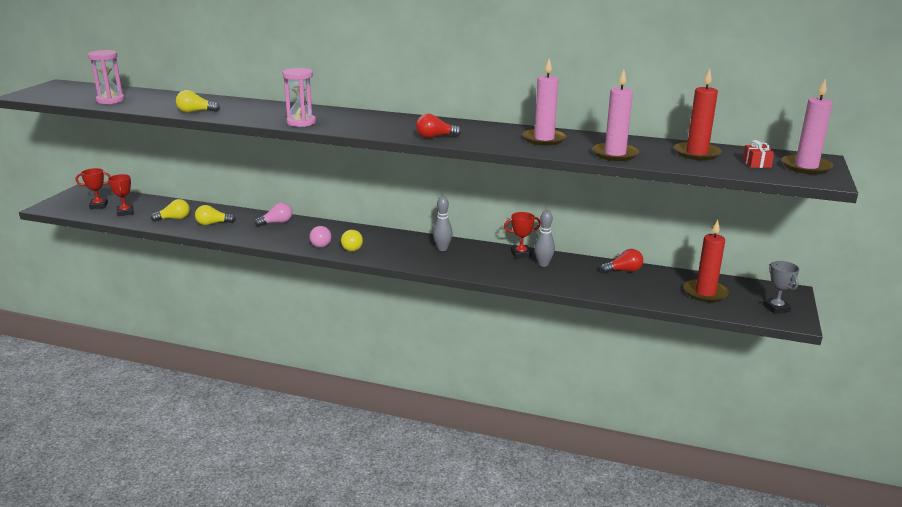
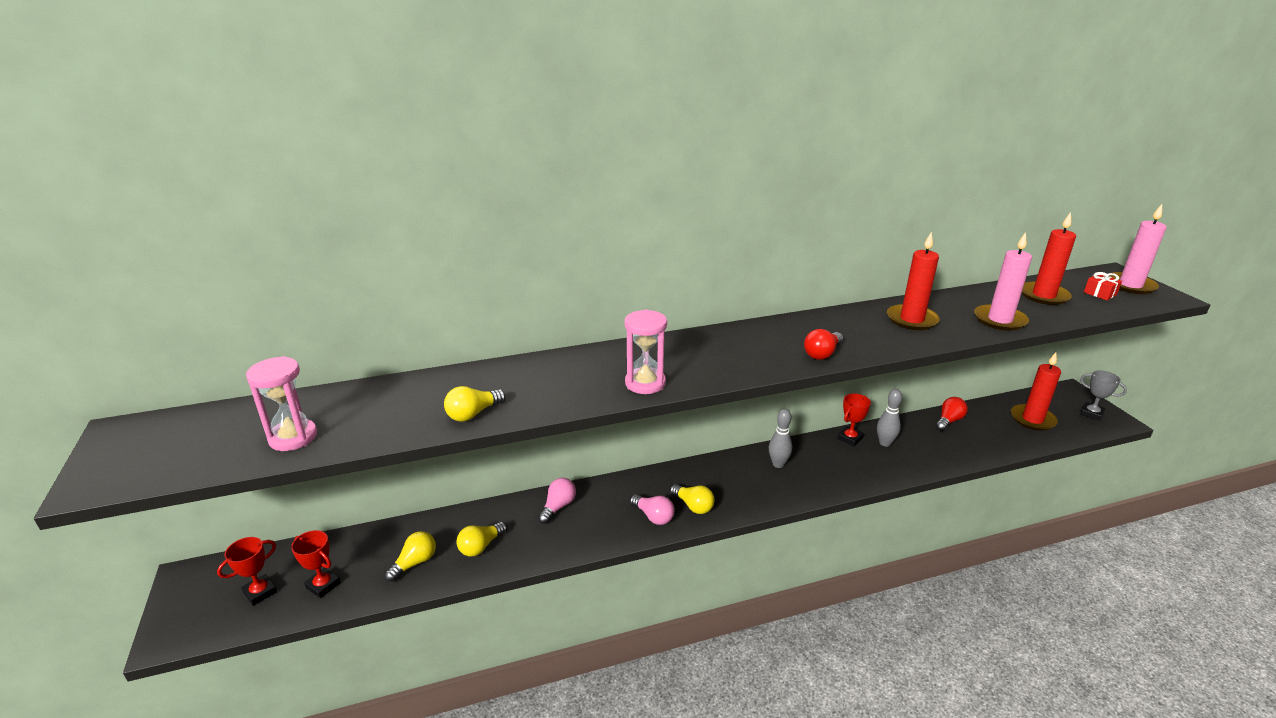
camera: 35 degrees left, 5 degrees up
(544, 139) = (911, 320): pink candle -> red candle

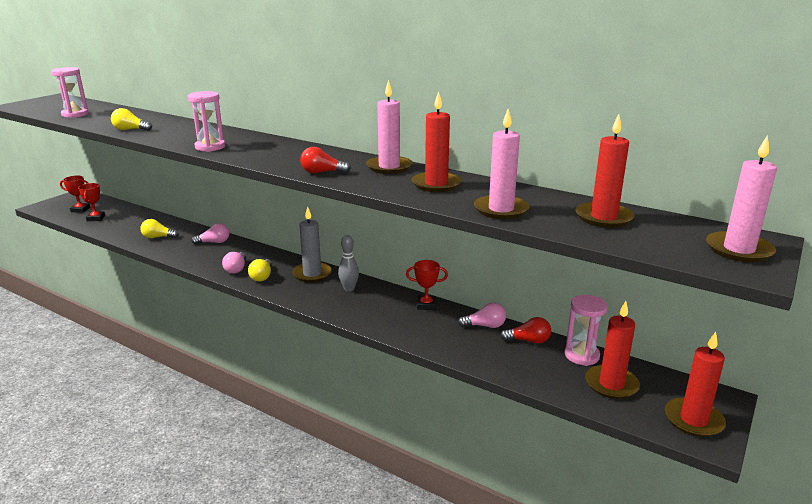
camera: 50 degrees right, 5 degrees down
(415, 563) = (130, 229): yellow light bulb -> none
(722, 472) = (312, 274): none -> grey candle
(839, 321) = (389, 167): none -> pink candle
(885, 443) = (442, 321): grey bowling pin -> none
(910, 428) = (485, 326): none -> pink light bulb
(986, 411) = (581, 355): none -> pink hourglass
(1091, 413) = (693, 420): grey trophy -> red candle
(1100, 293) = (672, 239): red gift -> none

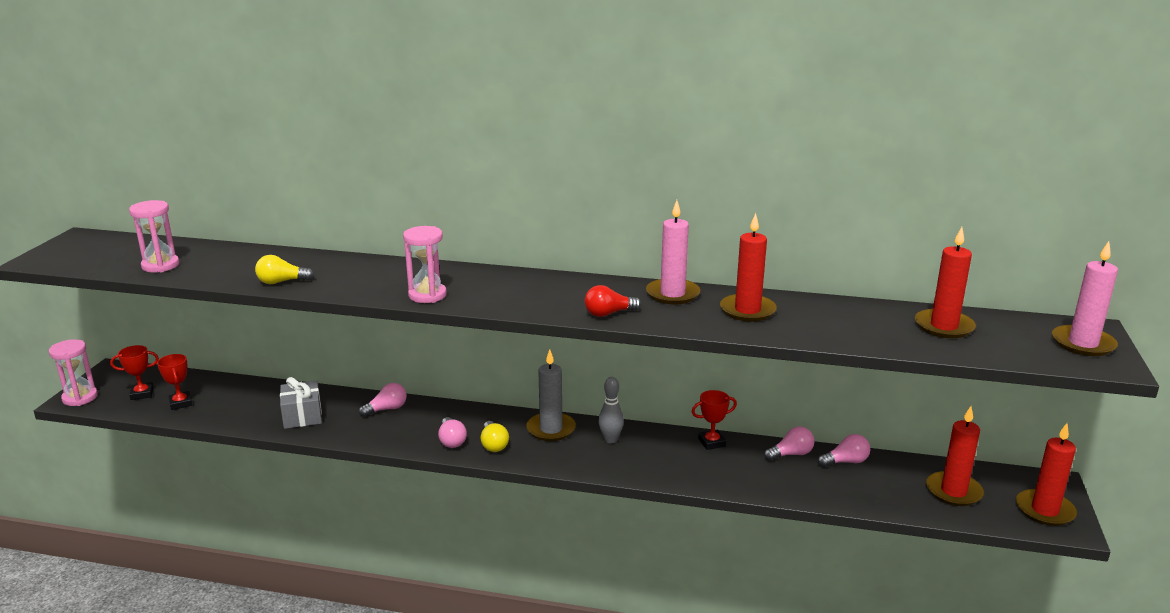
camera: 20 degrees left, 0 degrees up
(158, 237) = (302, 416): yellow light bulb -> grey gift
(501, 210) = (844, 333): pink candle -> none
(528, 341) = (845, 462): red light bulb -> pink light bulb
(581, 355) = (906, 467): pink hourglass -> pink hourglass (80, 398)

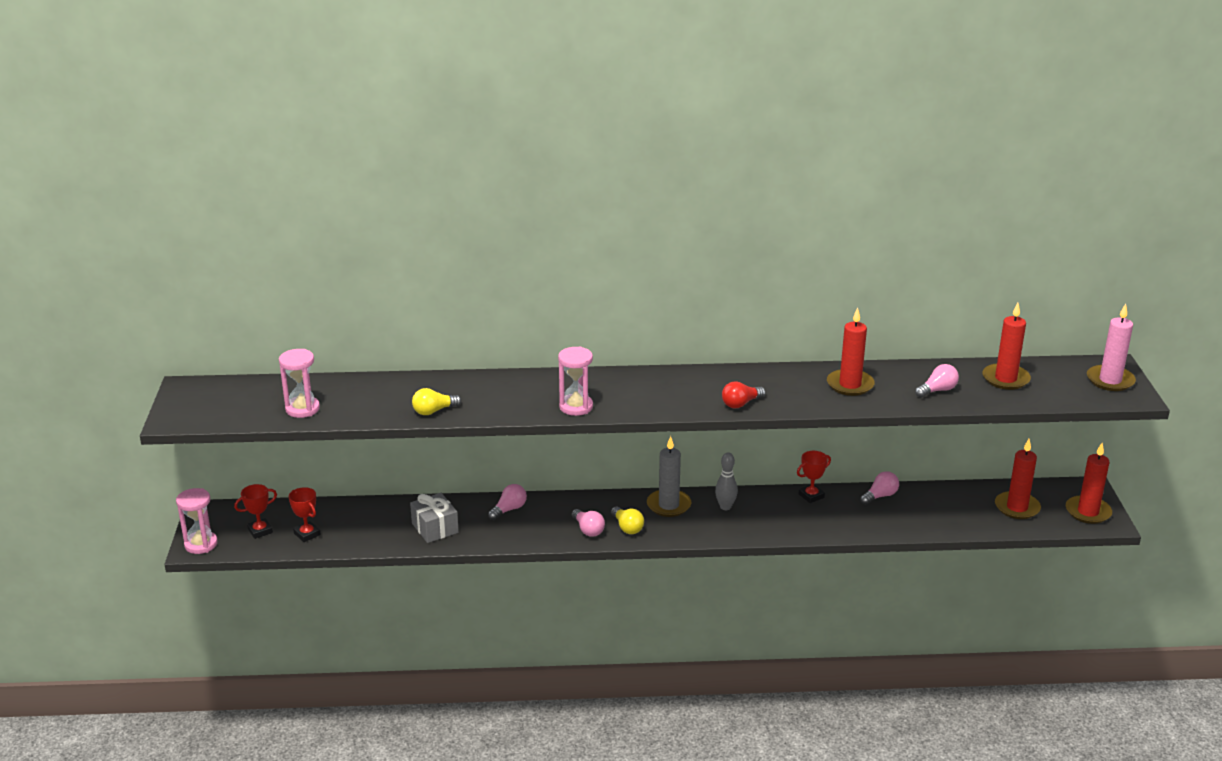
camera: 15 degrees left, 5 degrees up
(672, 294) = (781, 377): pink candle -> none
(845, 462) = (926, 496): pink light bulb -> pink light bulb (937, 390)

